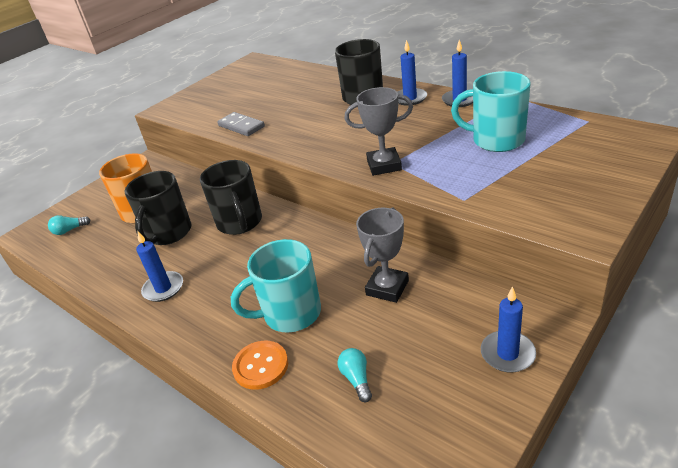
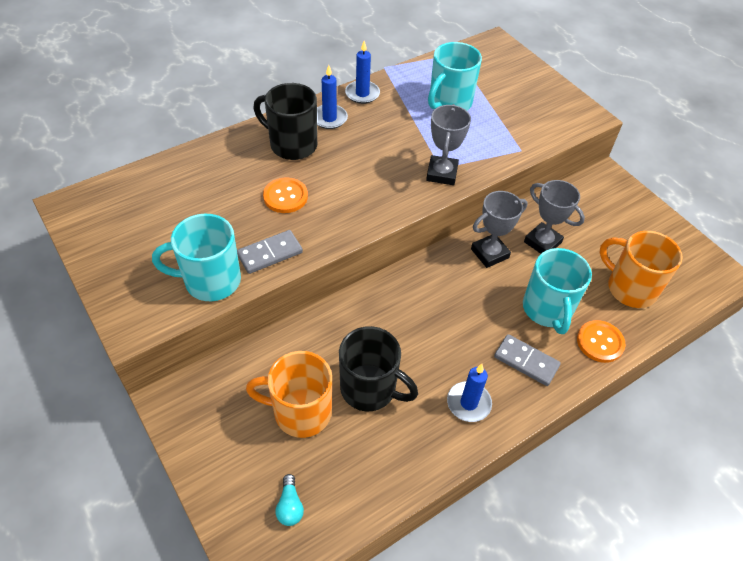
camera: 80 degrees left, 15 degrees up
(207, 117) = (210, 281): none -> turquoise mug
(218, 313) = (526, 361): none -> grey domino
(240, 223) = (391, 319): black mug -> none
(303, 112) = (285, 196): none -> orange button
(347, 255) = (489, 253): none -> grey trophy
(357, 379) = (630, 288): turquoise light bulb -> orange mug
(507, 354) = (630, 208): blue candle -> none

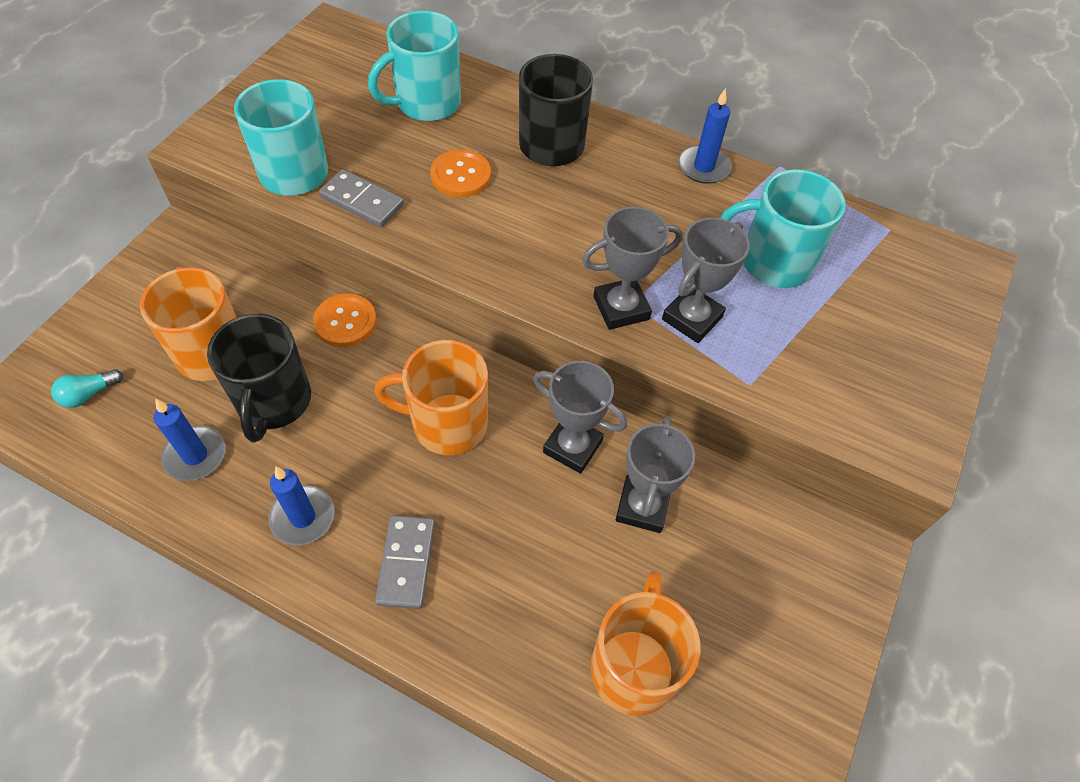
camera: 60 degrees right, 5 degrees up
(329, 118) = (627, 156): blue candle -> blue candle (195, 455)
(441, 303) = (447, 423): none -> orange mug
(466, 150) = (692, 318): none -> grey trophy
(547, 309) = (515, 558): turquoise mug -> turquoise mug (426, 103)
(600, 342) = (496, 654): orange button -> orange button (345, 322)

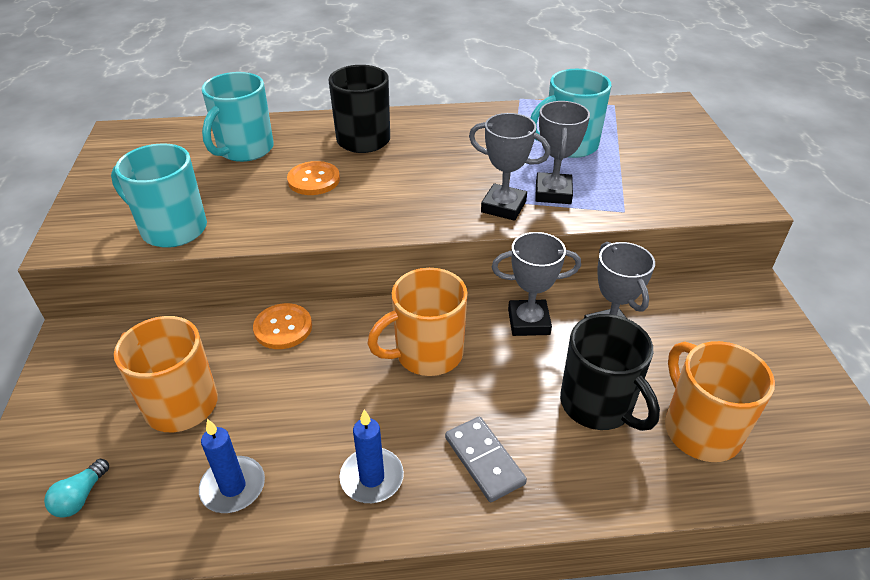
camera: 30 degrees left, 15 degrees down
(274, 402) = (271, 411): black mug -> black mug (598, 405)
(362, 201) = (250, 224): grey domino -> none
(621, 308) = (503, 207): grey trophy -> grey trophy turned 75 degrees clockwise
(703, 167) = (475, 115): blue candle -> none

